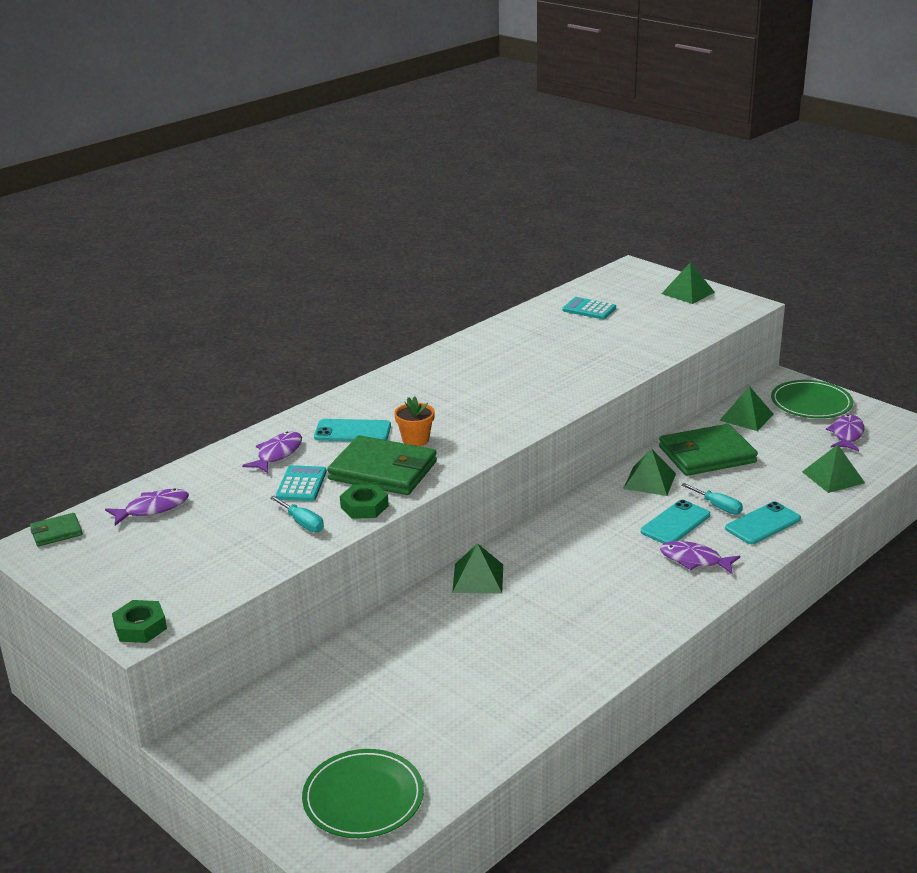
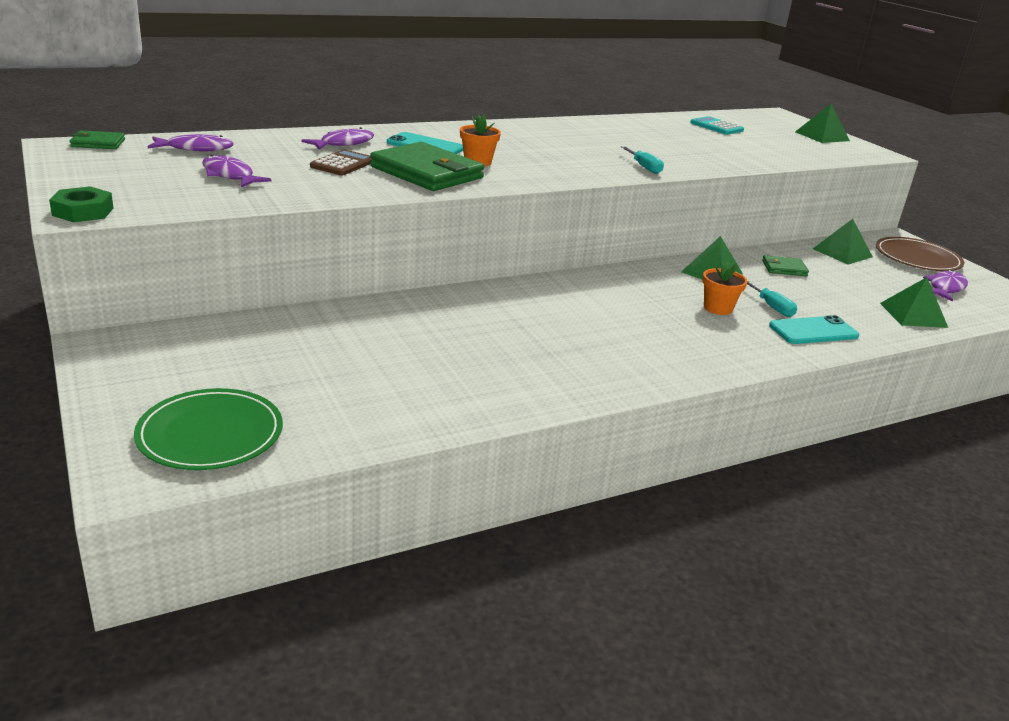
camera: 15 degrees right, 0 degrees up
(301, 484) = (342, 164): turquoise calculator -> brown calculator
(302, 523) = (314, 185): turquoise screwdriver -> turquoise screwdriver (644, 167)
(364, 506) = (384, 189): green nut -> none
(478, 578) = (485, 298): green pyramid -> none
(675, 523) = (718, 308): turquoise phone -> orange flower pot
(694, 560) = (719, 340): purple fish -> purple fish (229, 175)
(707, 455) = (784, 268): green wallet -> green wallet, size x0.47
(811, 403) = (917, 258): green plate -> brown plate

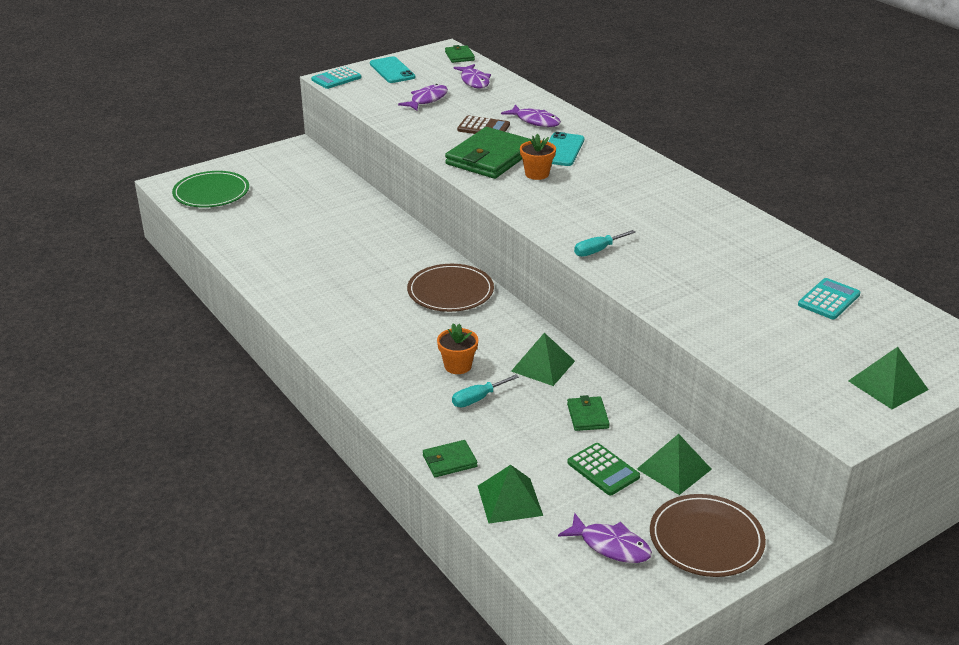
camera: 85 degrees right, 5 degrees up
(83, 211) = (336, 79): green nut -> turquoise calculator
(574, 293) = (450, 291): none -> brown plate
(813, 331) = (434, 421): turquoise phone -> turquoise phone (392, 70)
(855, 275) = (603, 470): none -> green calculator
(872, 332) = (449, 461): none -> green wallet

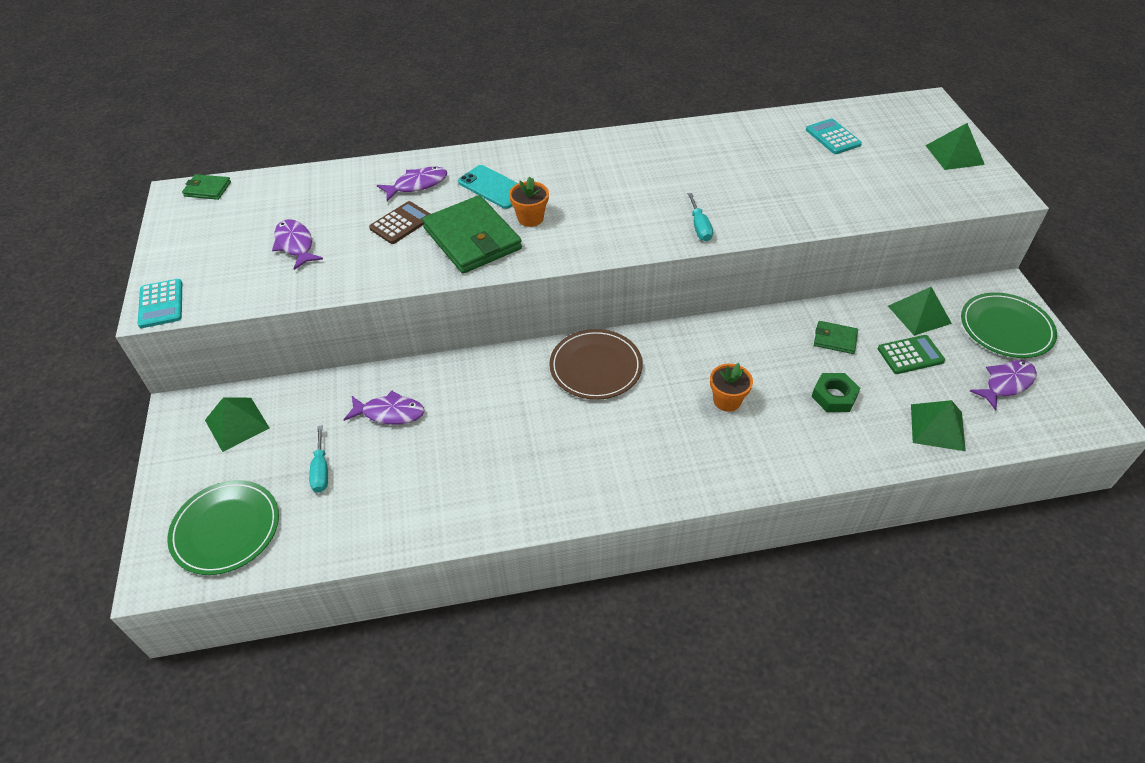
camera: 65 degrees left, 15 degrees up
(392, 70) = (189, 251): turquoise phone -> none
(449, 461) = (872, 451): green wallet -> none
(474, 81) = (284, 197): purple fish -> purple fish (390, 413)
(477, 399) = (785, 403): turquoise screwdriver -> turquoise screwdriver (321, 470)
(506, 427) = (834, 396): none -> green nut
(543, 366) = (751, 342): green pyramid -> green pyramid (237, 424)
(706, 539) = (1006, 328): brown plate -> green plate

